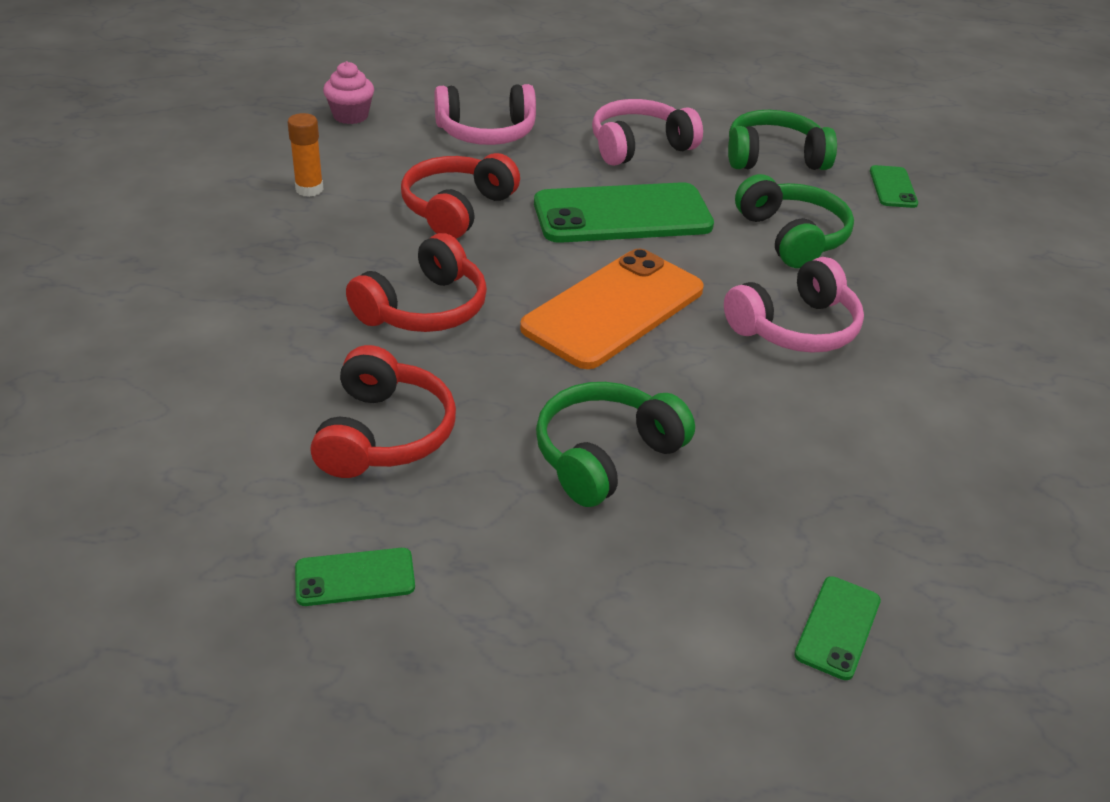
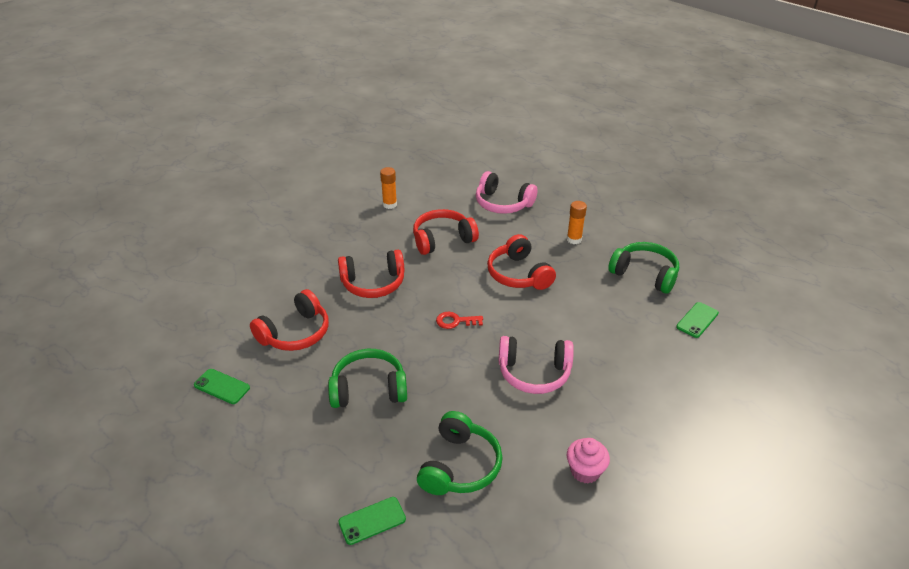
camera: 40 degrees right, 0 degrees up
(350, 116) = (448, 172): pink cupcake -> pink cupcake (585, 471)
(613, 309) = (455, 321): orange phone -> red key
(622, 215) = (518, 274): green phone -> red headphones
(639, 146) = (574, 239): pink headphones -> orange glue stick
(792, 237) = (596, 324): green headphones -> green headphones (460, 466)

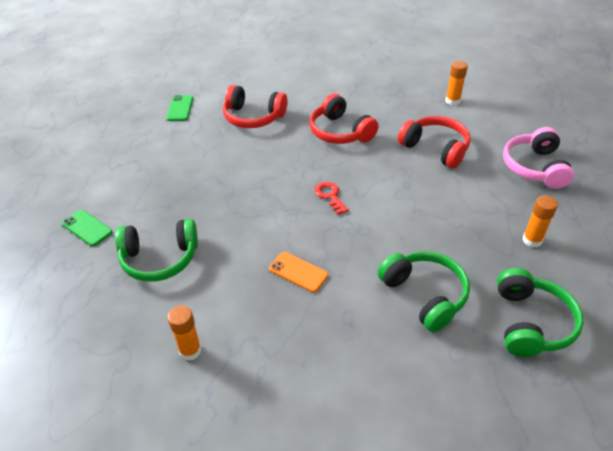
camera: 65 degrees right, 5 degrees up
(369, 389) = (217, 176): green headphones -> green headphones (424, 295)
(518, 274) = (432, 215): red headphones -> none
(534, 373) = (298, 272): pink headphones -> orange phone
(585, 471) = (190, 351): pink cupcake -> orange glue stick
(697, 320) = (490, 401): green phone -> none

